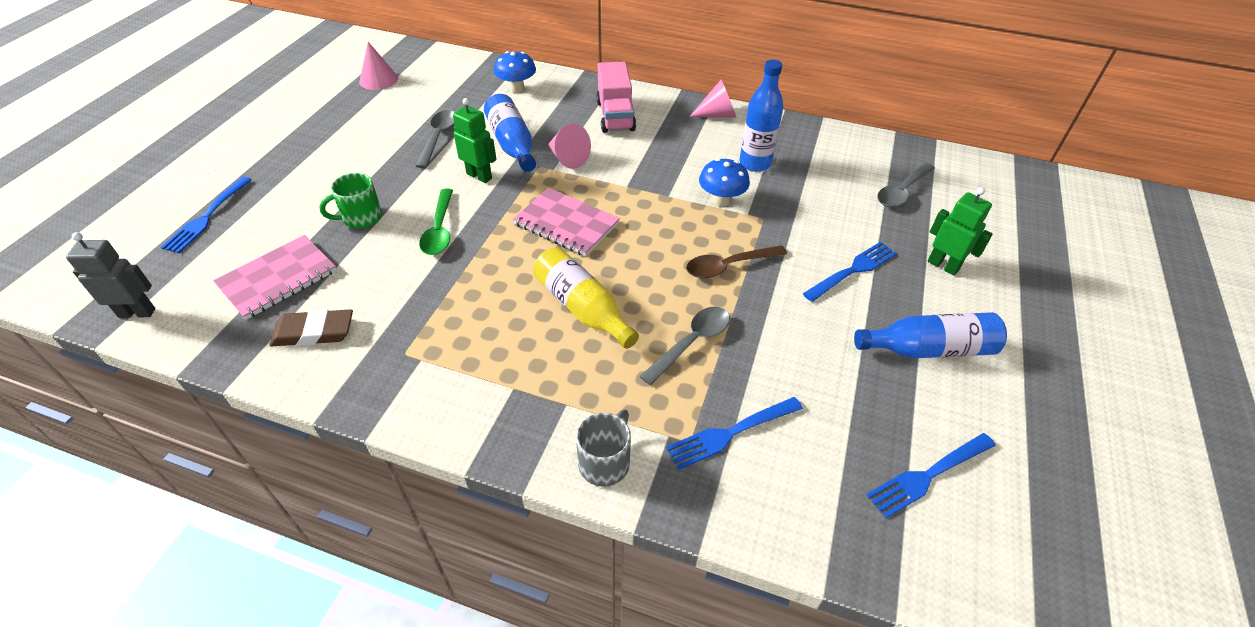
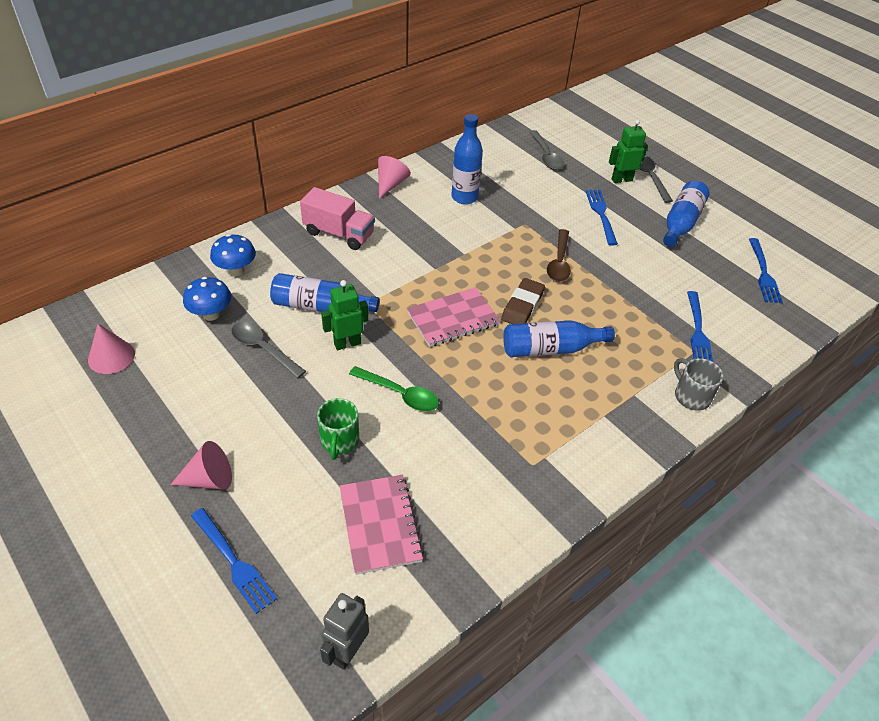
camera: 60 degrees left, 0 degrees up
(314, 332) = (469, 516): brown eraser -> brown eraser (522, 306)
(567, 158) = (370, 283): pink cone -> pink cone (209, 479)
(582, 308) = (550, 349): yellow bottle -> blue bottle
(691, 343) = (617, 312): grey spoon -> grey spoon (649, 177)
(721, 200) = (491, 232): blue mushroom -> blue mushroom (211, 314)

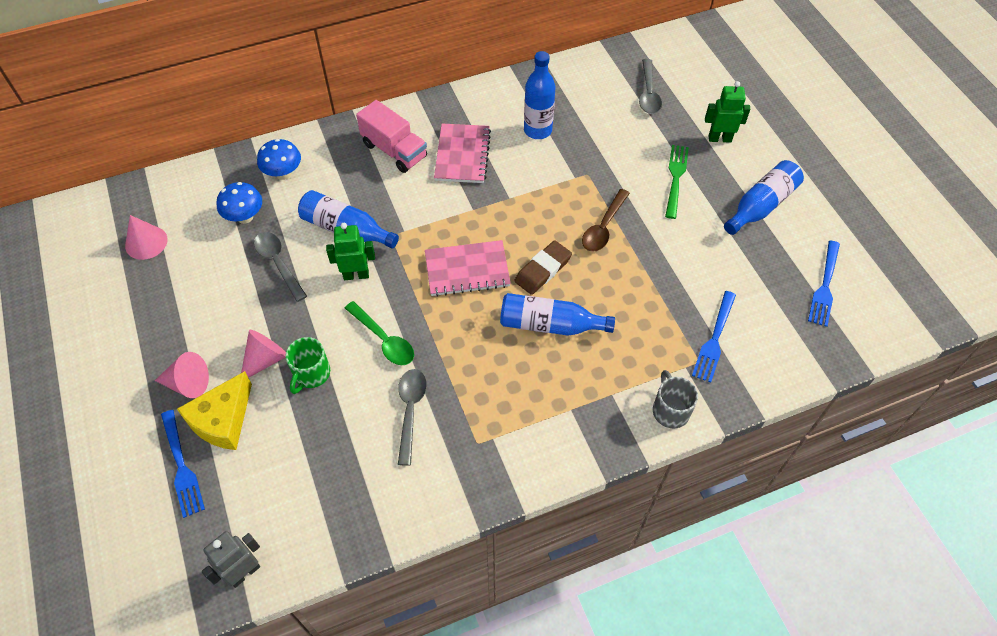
camera: 20 degrees right, 10 degrees up
(262, 506) = (222, 420): none -> yellow cheese
(380, 525) = (315, 465): pink notebook -> pink notebook (462, 155)
(390, 184) = (468, 101): pink cone -> pink cone (265, 359)
(601, 214) = (675, 178): blue fork -> green fork
(649, 177) = (753, 141): grey spoon -> grey spoon (410, 411)

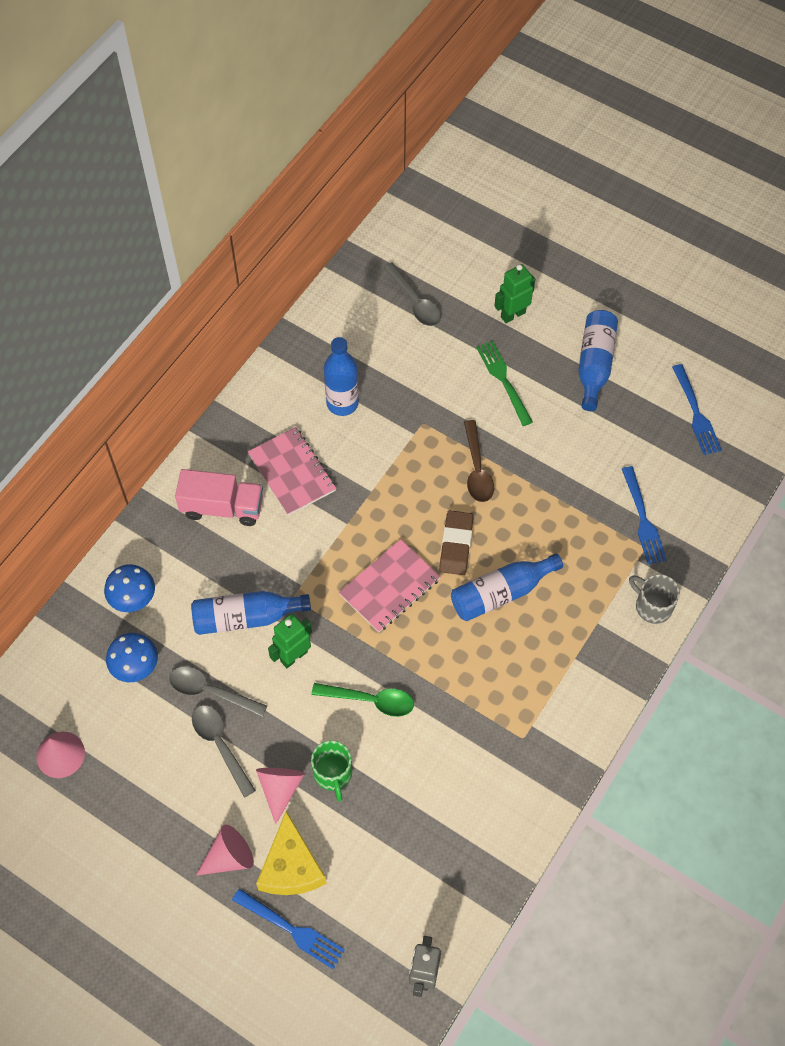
camera: 35 degrees left, 5 degrees up
(410, 411) = (446, 748): grey spoon -> grey spoon (220, 745)

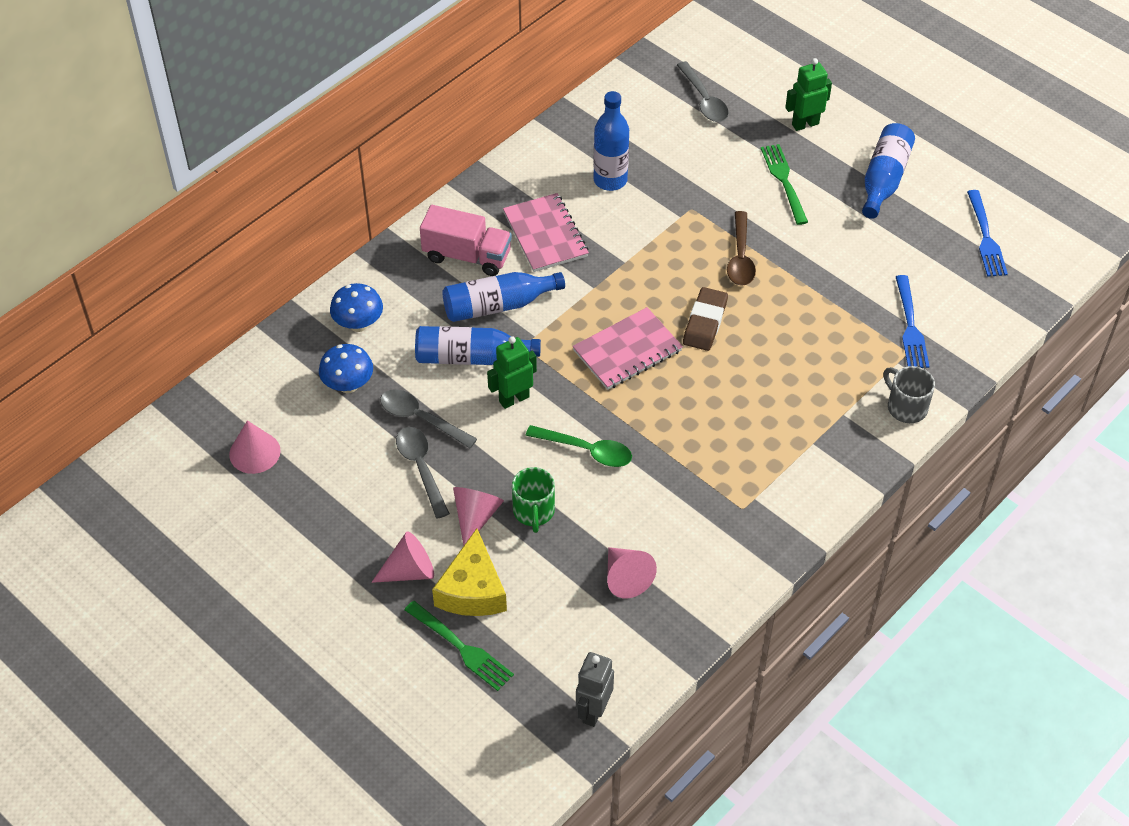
camera: 10 degrees right, 10 degrees down
(291, 930) = (461, 648): blue fork -> green fork
(429, 829) = (626, 578): none -> pink cone
(501, 593) = (744, 372): blue bottle -> blue bottle (498, 305)

